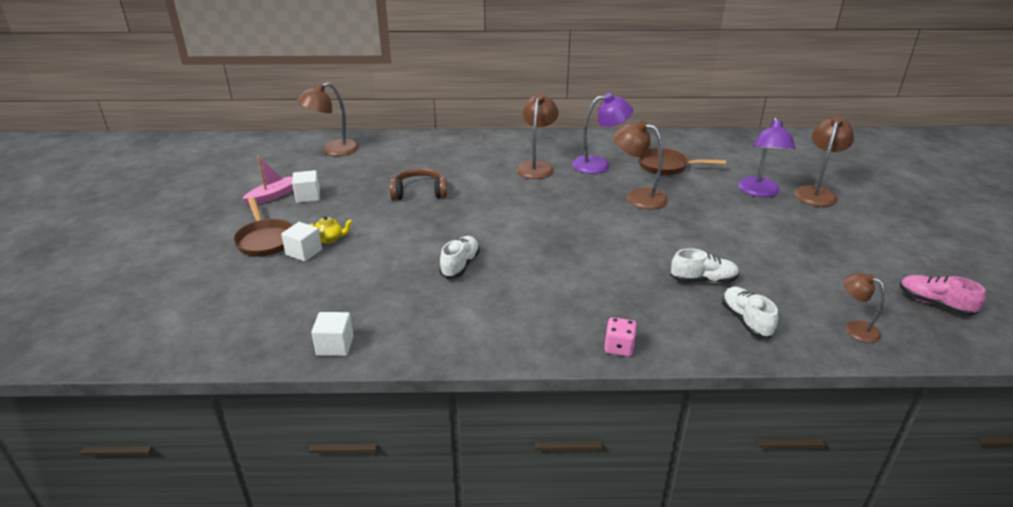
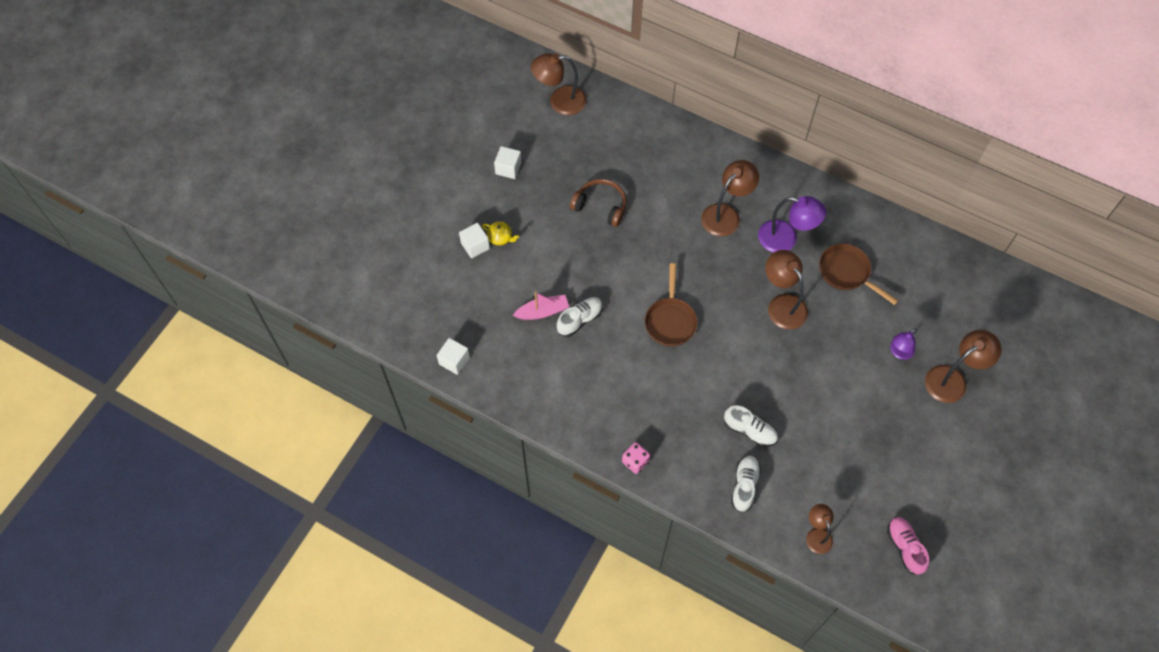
camera: 30 degrees right, 30 degrees up
(265, 240) = (453, 216): brown pan -> brown pan (670, 321)
(273, 196) = (481, 154): pink boat -> pink boat (542, 311)
(759, 192) = (899, 352): purple lamp -> purple lamp, size x0.61

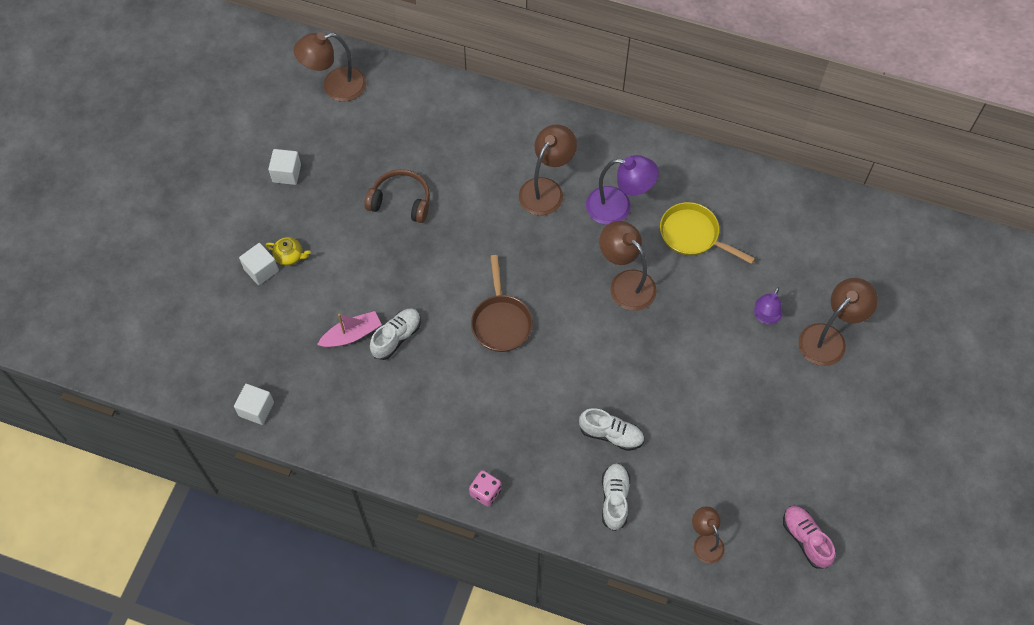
camera: 10 degrees left, 0 degrees up
(847, 273) = (693, 235): brown pan -> yellow pan

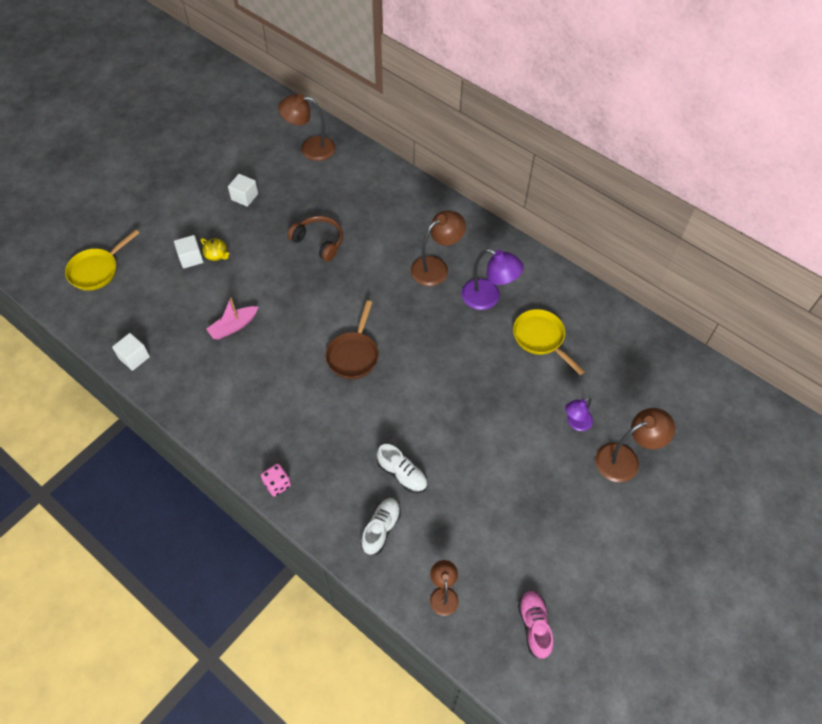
camera: 20 degrees right, 5 degrees down
(156, 321) = (97, 270): none -> yellow pan
(352, 335) = (233, 326): pink boat -> pink boat turned 150 degrees clockwise
(396, 337) = (266, 340): white shoe -> none
(626, 283) = (468, 358): brown lamp -> none

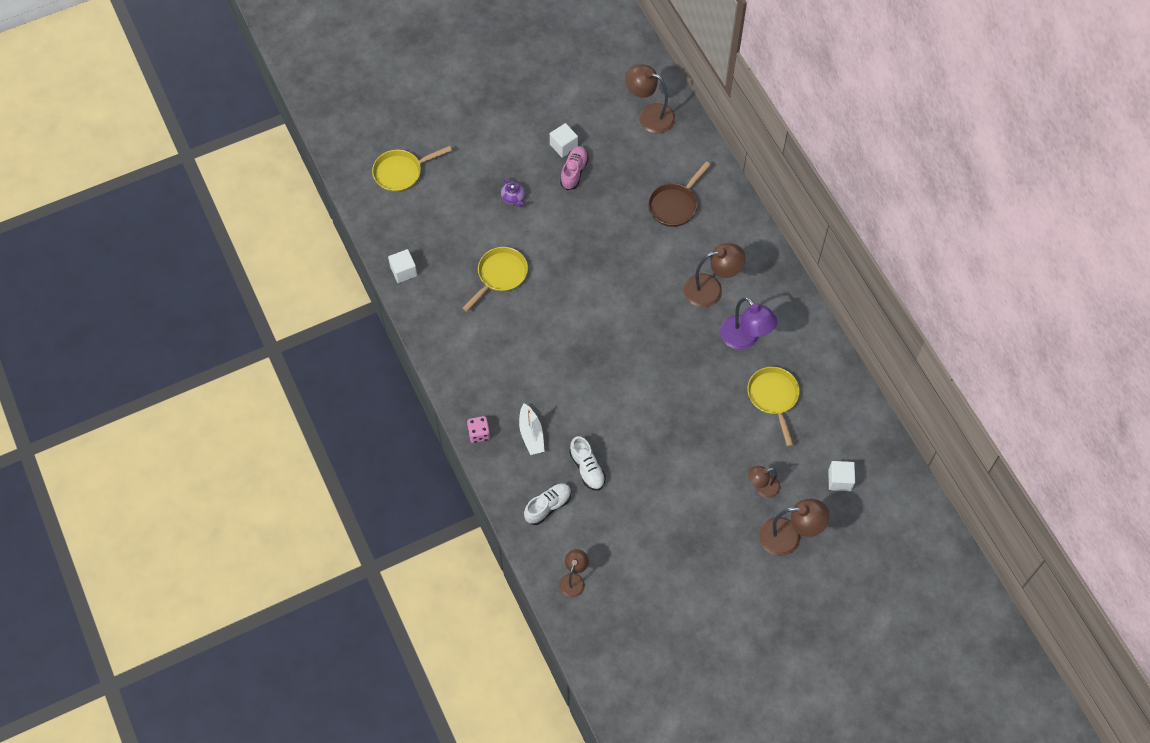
camera: 25 degrees right, 5 degrees up
(191, 258) = (489, 192): white cube -> white cube (839, 480)
(216, 255) = (513, 198): yellow teapot -> purple teapot
(233, 326) = (500, 275): pink boat -> yellow pan
(319, 242) = (613, 220): brown headphones -> none
(331, 463) = (531, 434): none -> white boat
(353, 355) = (594, 345): brown pan -> brown pan (674, 205)
(534, 626) = (635, 635): pink shoe -> pink shoe (574, 172)
(575, 423) = (762, 488): purple lamp -> brown lamp

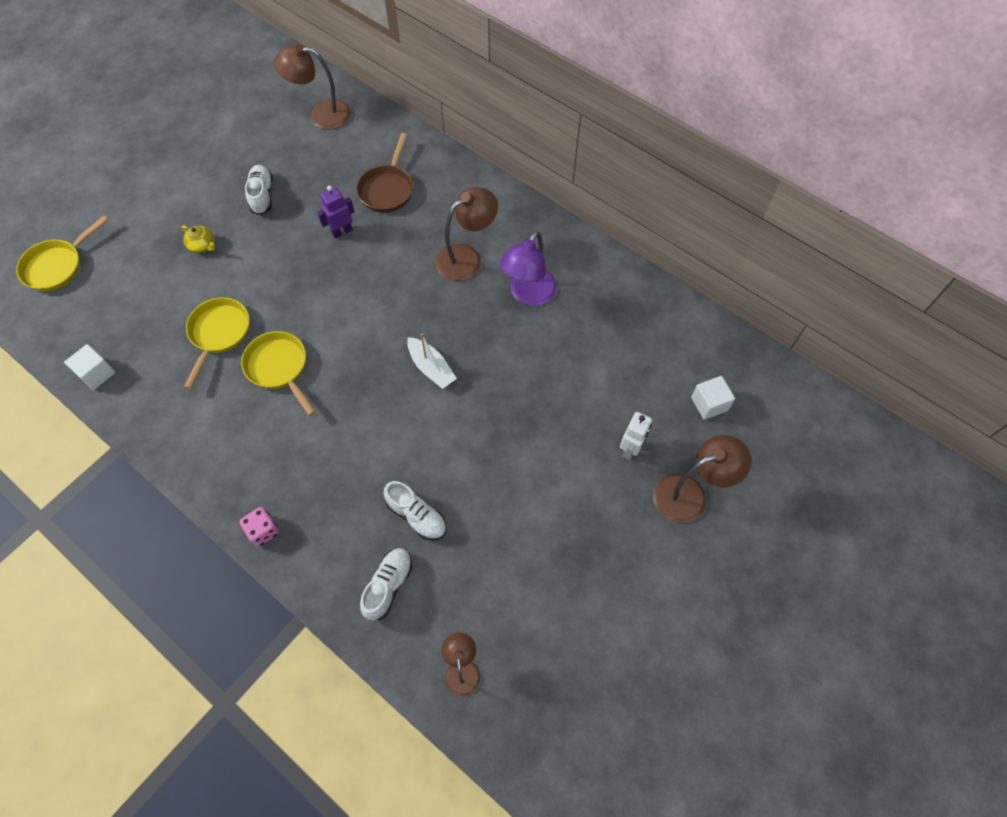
camera: 25 degrees left, 0 degrees up
(513, 198) = (203, 246): purple teapot -> yellow teapot
(531, 434) = (330, 503): white boat -> white boat (431, 368)
(563, 146) = (240, 174): white cube -> none
(574, 172) = (262, 195): pink shoe -> white shoe
(623, 228) = (342, 232): none -> purple robot
(745, 339) = (528, 295): purple lamp -> purple lamp turned 90 degrees clockwise
(762, 488) = (630, 449): brown lamp -> white robot
(773, 397) = (590, 344): yellow pan -> yellow pan (279, 368)

